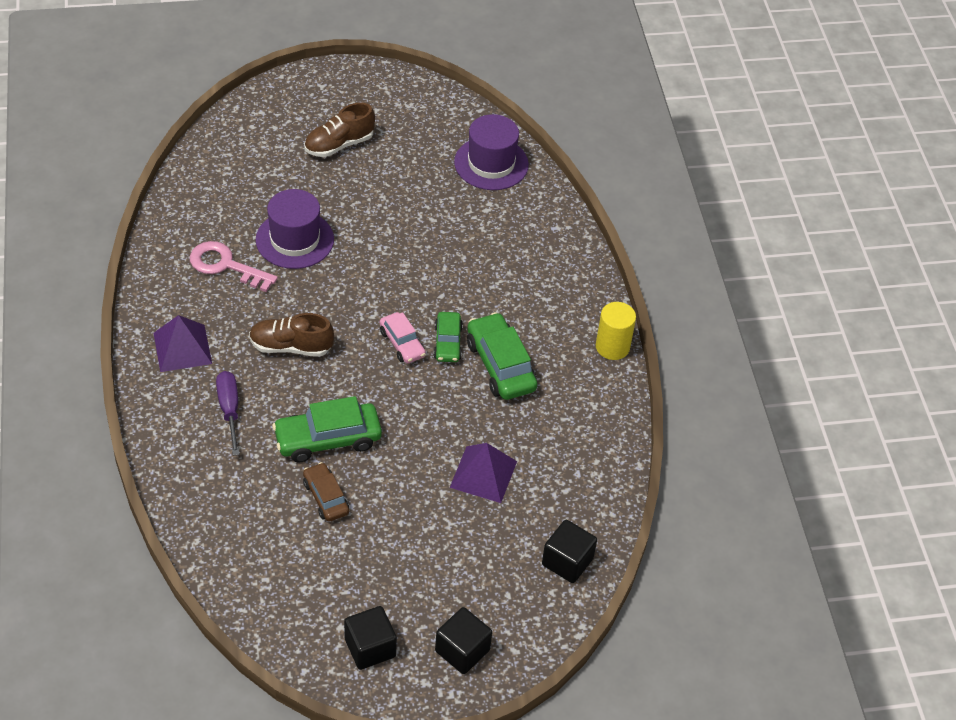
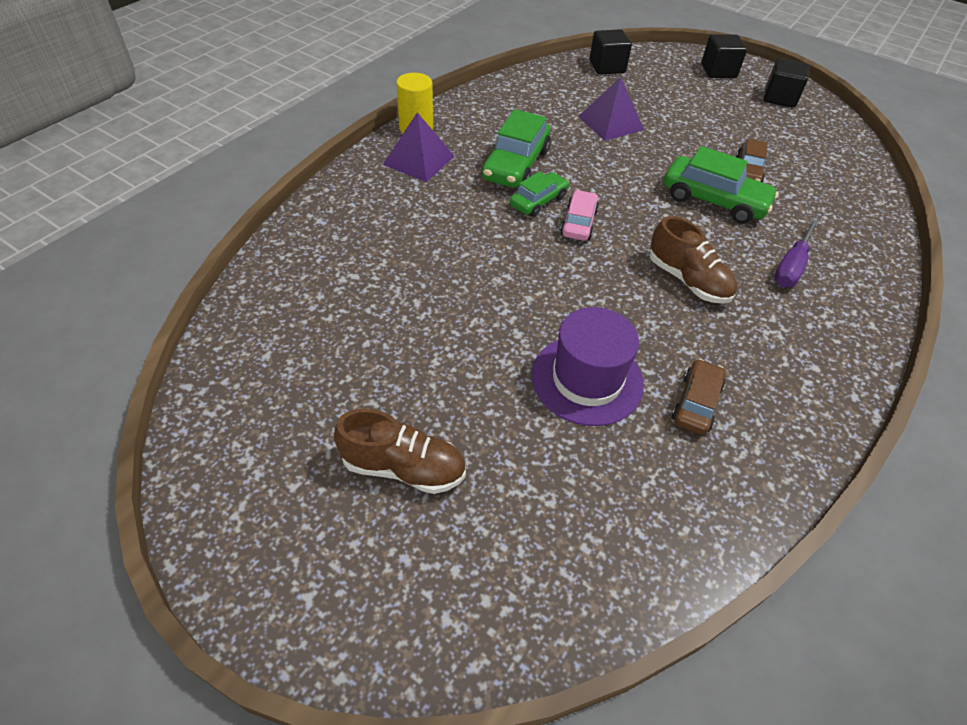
camera: 135 degrees left, 0 degrees up
(182, 348) = (808, 346): purple pyramid -> purple pyramid (419, 160)
(225, 266) = (696, 403): pink key -> brown car
(491, 163) = (278, 315): purple hat -> none

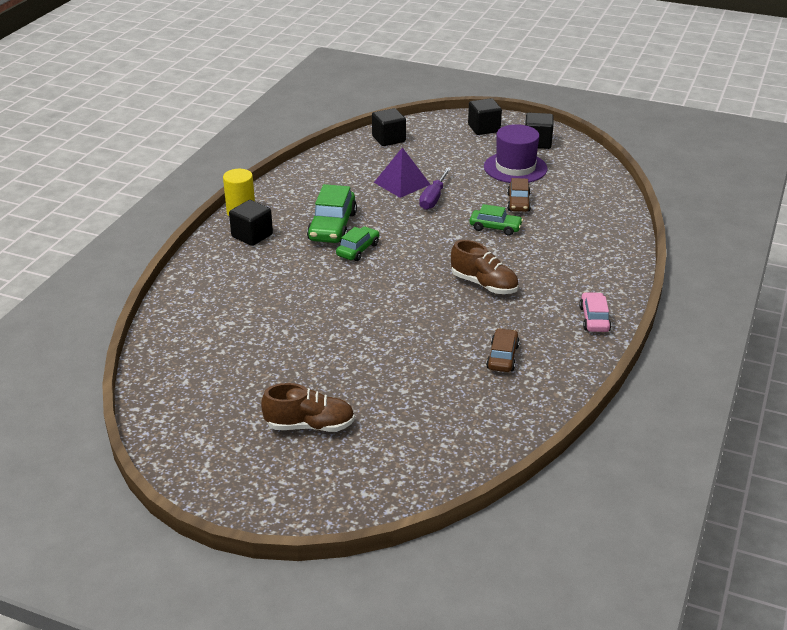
camera: 10 degrees left, 15 degrees down
(419, 160) = (252, 235): purple pyramid -> black cube
(578, 223) = (393, 260): pink car -> pink car (594, 319)
(587, 379) = (423, 356): purple hat -> purple hat (515, 168)
(714, 200) = (495, 228): green car -> green car, size x0.61
(791, 267) = (559, 264): purple screwdriver -> purple screwdriver (433, 198)

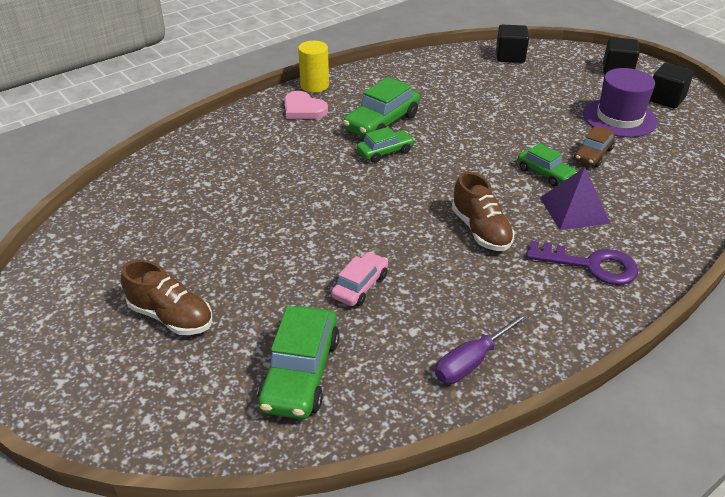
camera: 30 degrees right, 5 degrees up
(252, 235) = (303, 109): black cube -> pink heart
(402, 183) = (486, 101): purple pyramid -> purple pyramid (574, 210)
(433, 198) = (504, 124): purple screwdriver -> purple screwdriver (471, 362)
(444, 422) = (301, 373): none -> green car
(502, 357) = (430, 321): brown car -> none
(578, 282) = (591, 265): none -> purple key
(594, 319) = (575, 316): pink car -> pink car (360, 286)

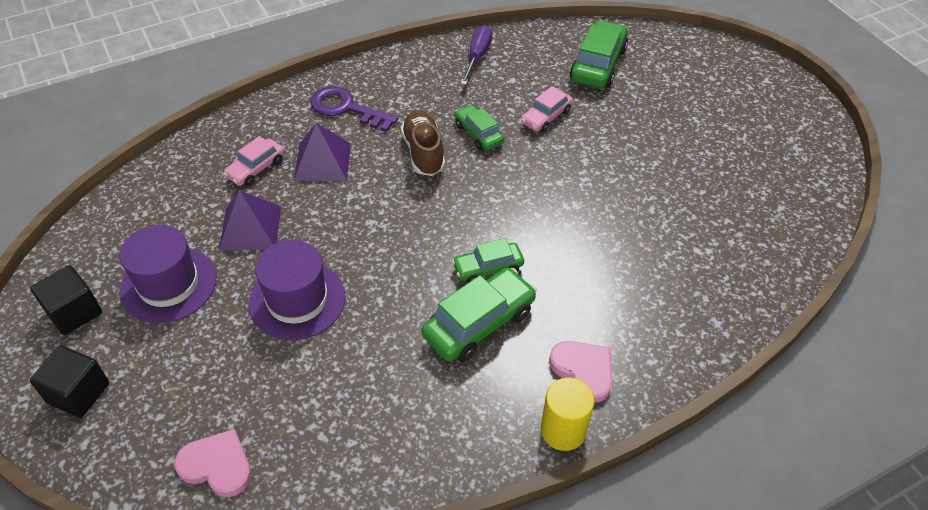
camera: 170 degrees left, 10 degrees up
(171, 316) = (699, 113): brown shoe -> none
(471, 362) = (477, 56): purple screwdriver -> purple screwdriver turned 45 degrees counterclockwise
(510, 56) = (217, 465): black cube -> pink heart
(519, 120) = (297, 300): none -> purple hat
(545, 173) = (321, 209): green car -> green car (478, 134)
(593, 155) = (250, 228): brown car -> purple pyramid
(630, 196) = (256, 168): none -> pink car

